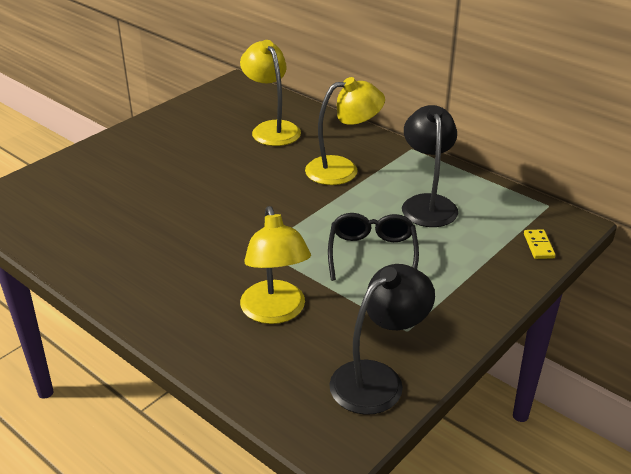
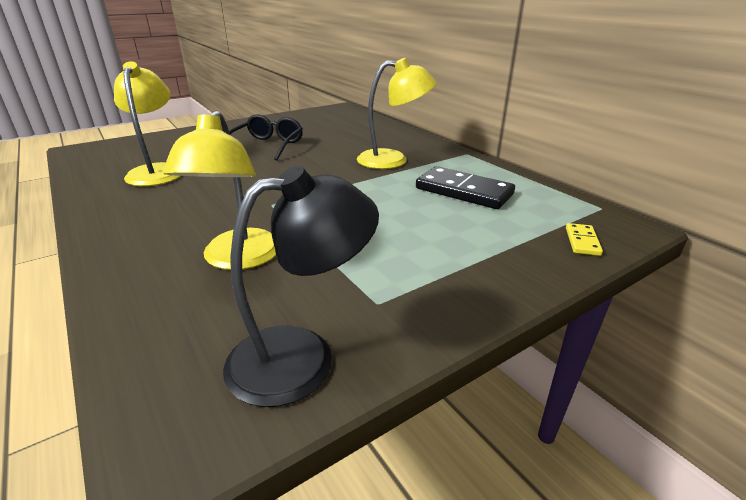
camera: 15 degrees right, 5 degrees down
(272, 129) = (349, 132): yellow lamp -> yellow lamp (157, 171)
(372, 254) = (381, 223): black glasses -> black glasses (267, 146)
(427, 204) = (463, 191): black lamp -> black domino

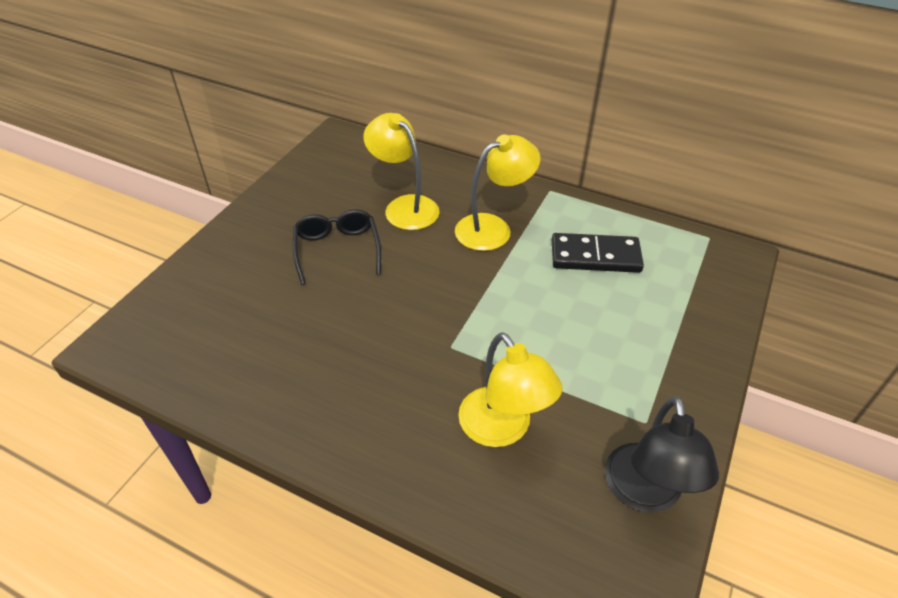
camera: 30 degrees left, 15 degrees up
(157, 171) = (268, 345): yellow lamp -> yellow lamp (404, 207)
(302, 356) = (645, 493): black lamp -> black lamp turned 150 degrees clockwise
(582, 241) = (722, 288): yellow domino -> none

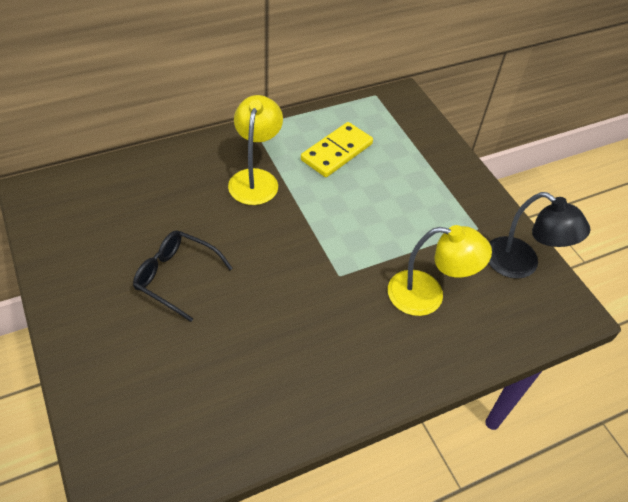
camera: 55 degrees left, 5 degrees up
(404, 207) = (175, 208): yellow lamp -> none
(595, 256) = (337, 152): black domino -> yellow domino

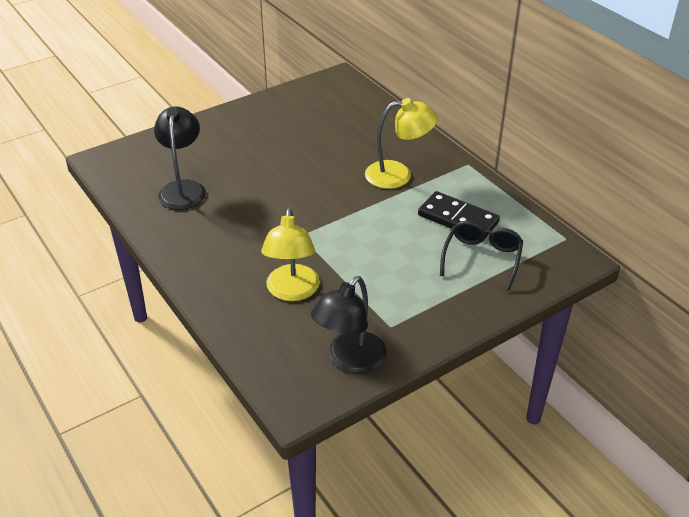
camera: 85 degrees right, 10 degrees down
(177, 277) = (276, 153): black glasses -> black glasses (482, 259)
(222, 387) = (183, 188): none -> black lamp
(337, 152) = (458, 219): yellow domino -> black domino

